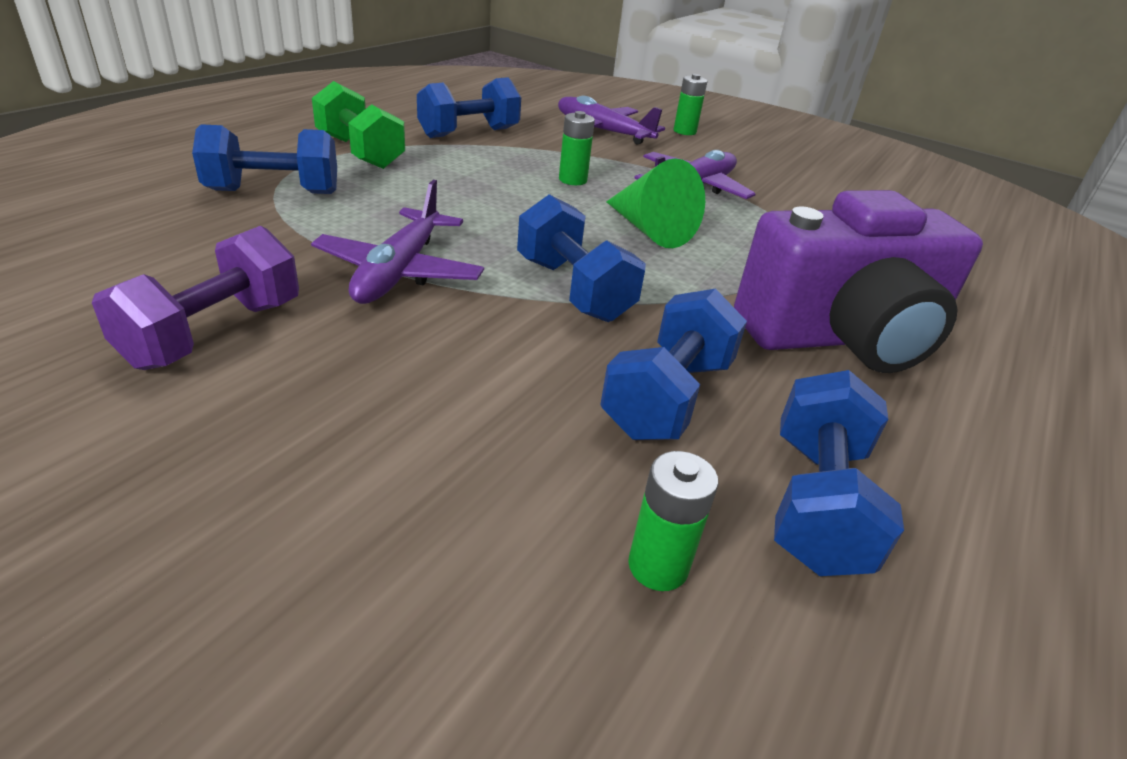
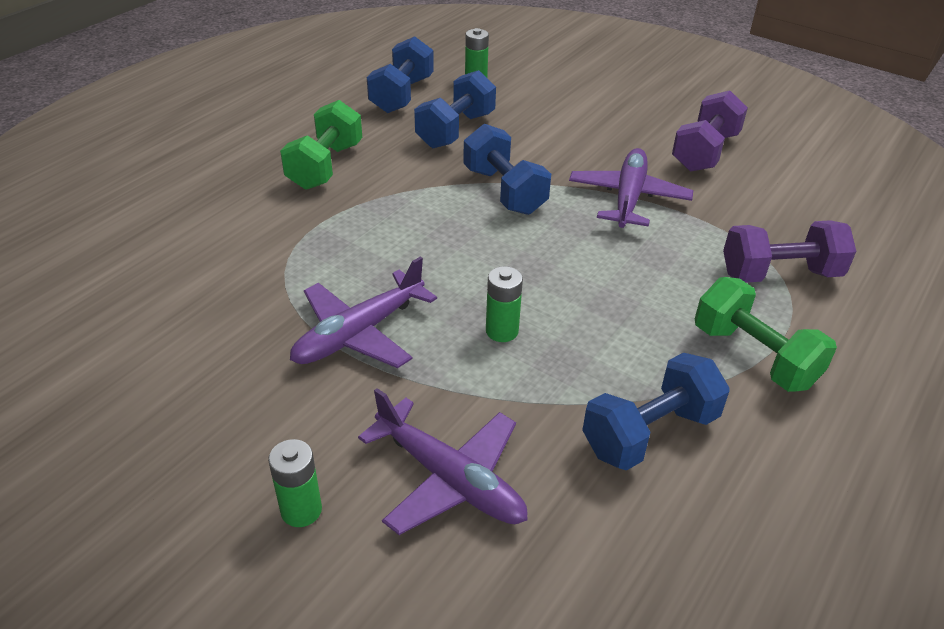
camera: 175 degrees left, 5 degrees up
(273, 192) = (780, 274): blue dumbbell -> purple dumbbell
(649, 230) = (431, 257): green cone -> none
(841, 337) = (325, 166): purple camera -> green dumbbell

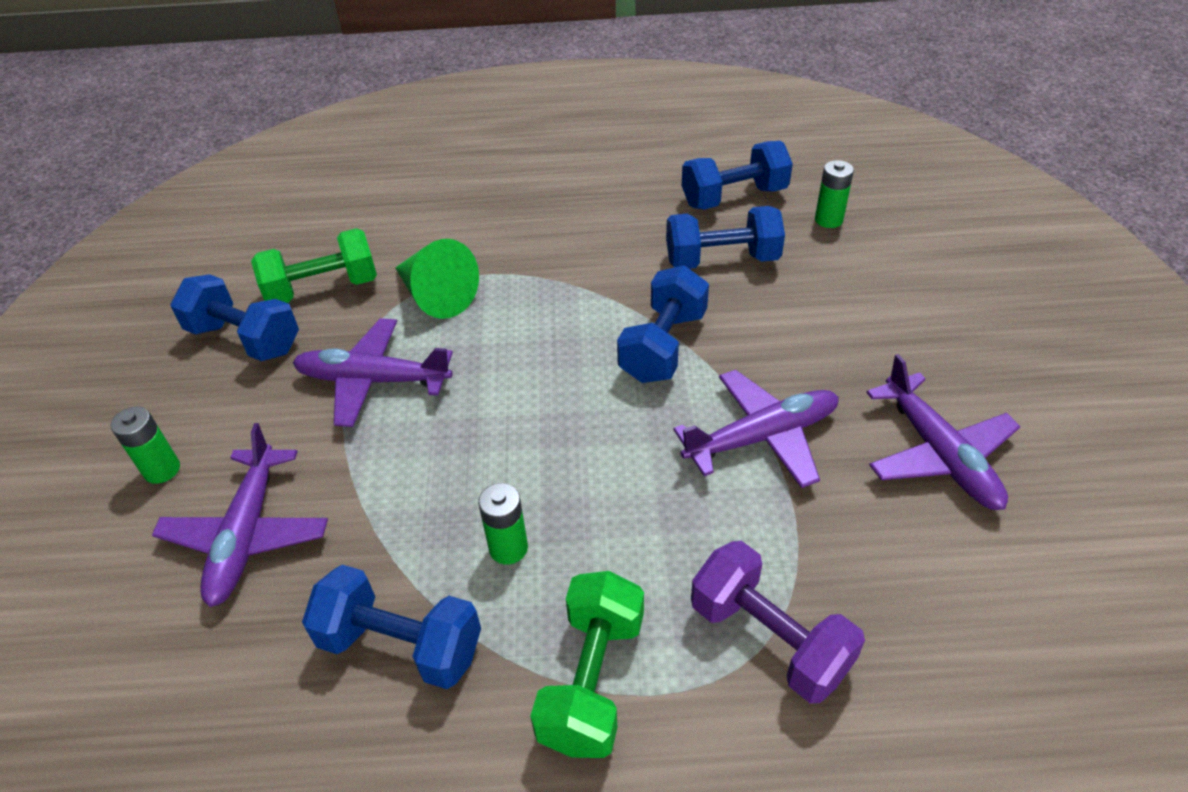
camera: 55 degrees right, 5 degrees up
(195, 388) = (245, 339): none -> blue dumbbell
(306, 259) = (436, 296): none -> green cone
(325, 166) = (569, 227): green dumbbell -> green dumbbell (323, 289)
(502, 331) = (453, 463): green battery -> green battery (508, 548)
(705, 152) = (938, 453): purple dumbbell -> purple plane

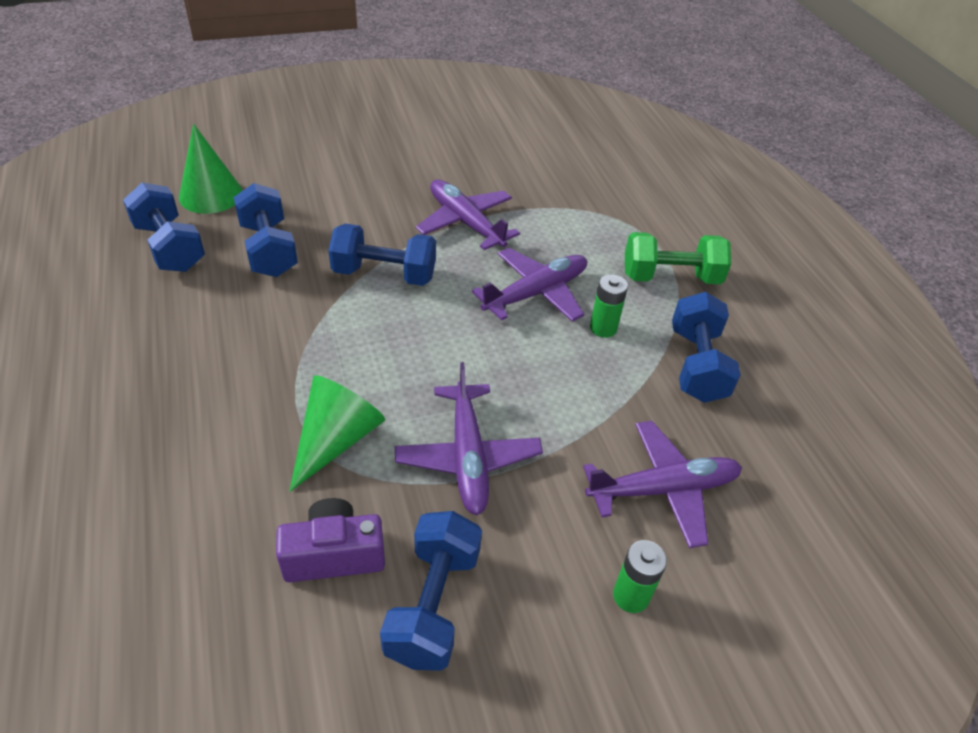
camera: 110 degrees left, 0 degrees up
(323, 289) = (334, 555): green dumbbell -> purple camera
(769, 639) = (611, 216): purple dumbbell -> none
(828, 220) = (211, 195): green battery -> green cone
(938, 453) = (457, 157): purple plane -> purple plane (535, 293)

